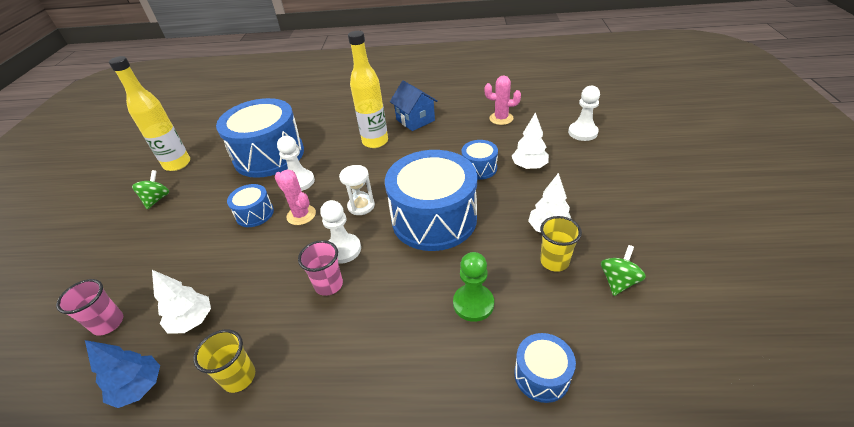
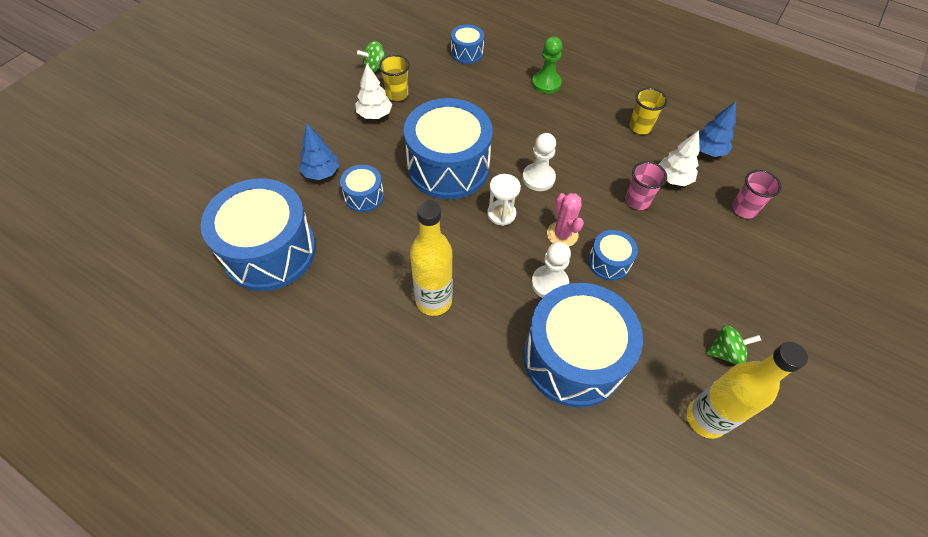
camera: 155 degrees left, 15 degrees up
(157, 199) = (725, 352): green spinning top -> green spinning top turned 135 degrees counterclockwise
(329, 285) = (562, 155): pink cup -> pink cup (637, 201)
(415, 120) = (360, 313): blue house -> none
(473, 304) = (472, 97): green pawn -> green pawn (546, 83)
(501, 118) = (270, 251): pink cactus -> blue drum
(529, 166) = (321, 172): white tree -> blue tree
(582, 132) = (227, 181): white pawn -> none

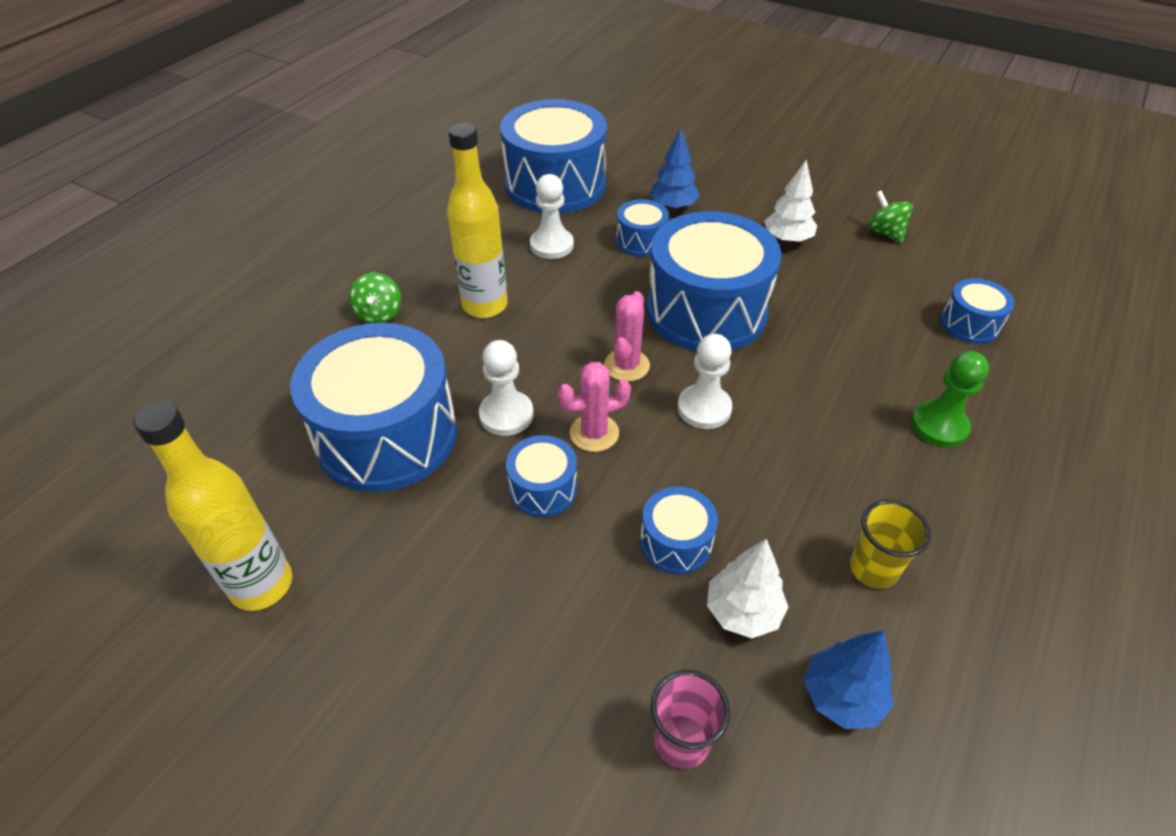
camera: 90 degrees right, 10 degrees down
(360, 255) = (551, 245): none -> white pawn
(397, 94) = (836, 256): yellow cup -> none
(501, 214) = (626, 365): white hourglass -> pink cactus
(637, 201) = (676, 542): pink cup -> blue drum
(725, 352) = (362, 635): green spinning top -> green spinning top (379, 314)

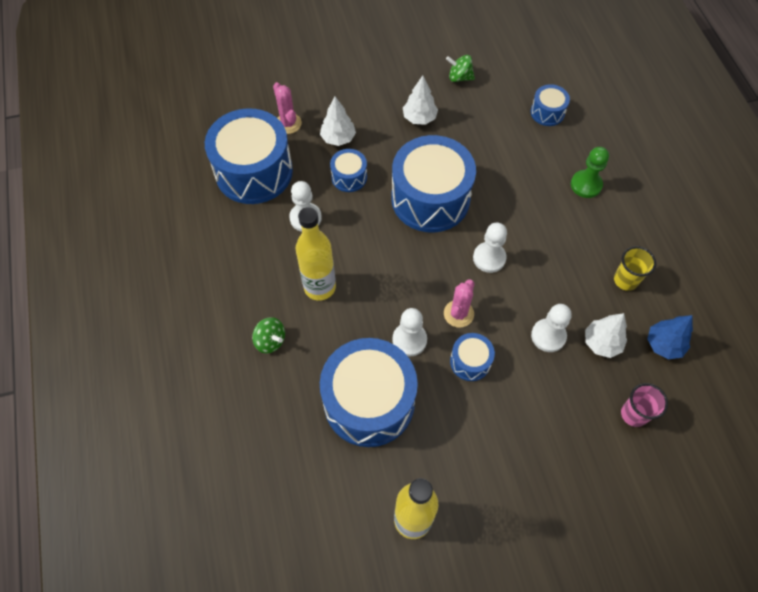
camera: 45 degrees left, 15 degrees up
(626, 365) = (430, 263): pink cactus -> pink cactus (288, 123)
(673, 206) = (338, 138): blue tree -> white tree
(676, 542) = (548, 336): blue drum -> white pawn

